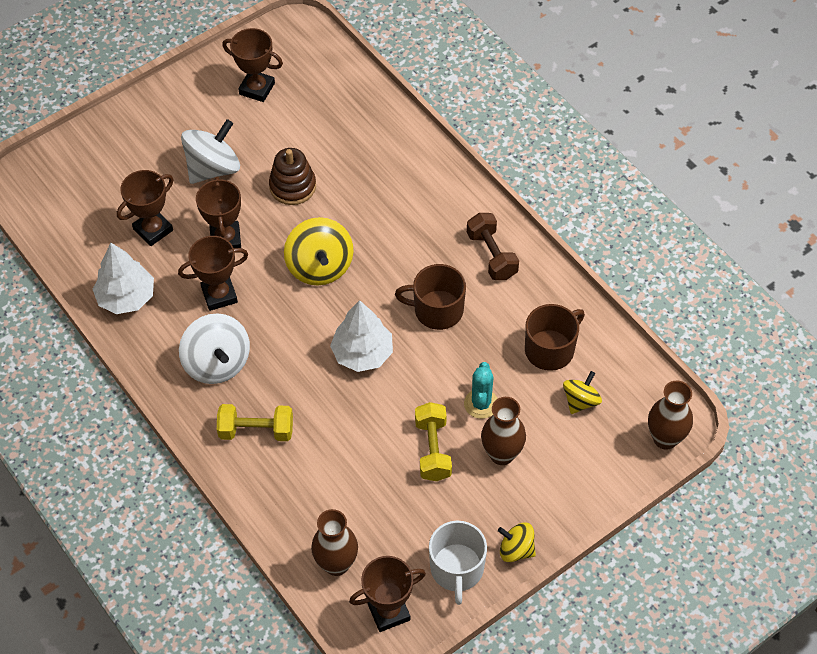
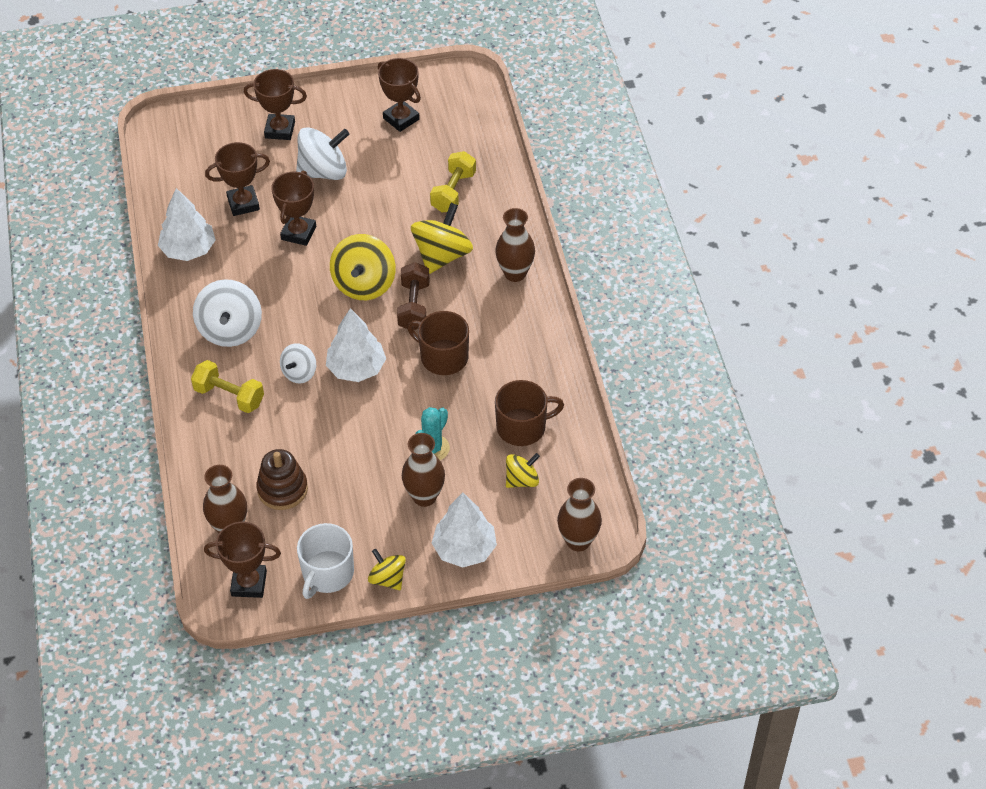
camera: 25 degrees right, 5 degrees down
(219, 295) = (265, 276): brown trophy -> brown trophy (280, 130)
(292, 186) = (382, 210): brown stacking toy -> brown stacking toy (282, 489)
(310, 380) = (299, 373): none -> white spinning top
(377, 210) = (442, 255): none -> yellow spinning top
(433, 450) = (367, 469): yellow dumbbell -> yellow dumbbell (453, 192)
(454, 202) = (515, 273): none -> brown vase
(492, 255) = (520, 330): brown dumbbell -> brown dumbbell (414, 306)
(569, 490) = (464, 549): none -> white tree

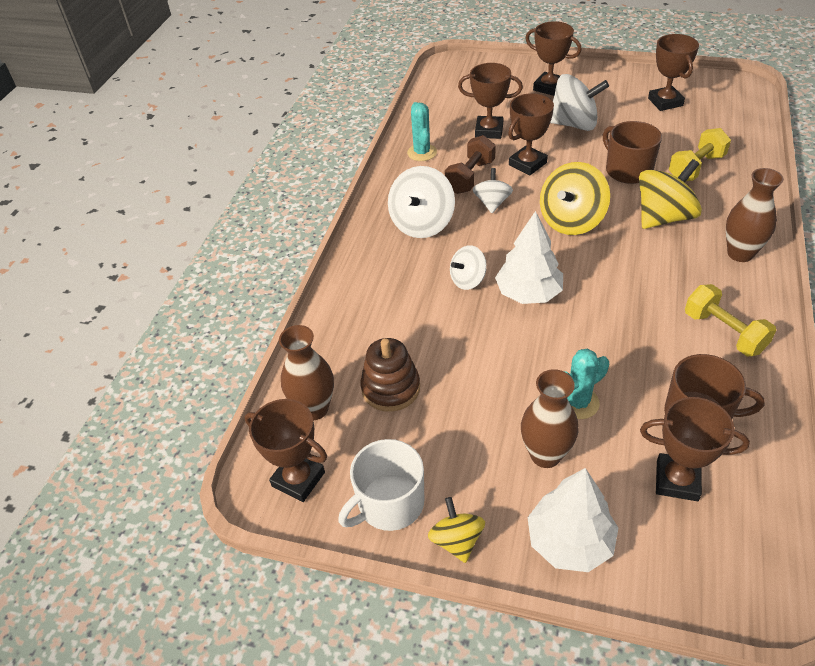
camera: 30 degrees right, 5 degrees down
(188, 250) = (422, 153): white tree -> turquoise cactus
(229, 396) = (388, 280): yellow dumbbell -> yellow dumbbell (724, 332)
(284, 287) = (492, 203): none -> white spinning top
(414, 306) = (615, 254): brown dumbbell -> brown dumbbell (470, 177)
(443, 357) = (628, 310): brown mug -> brown mug (627, 170)
(522, 480) = (677, 480): yellow spinning top -> brown trophy
(578, 541) = (732, 594): brown vase -> none

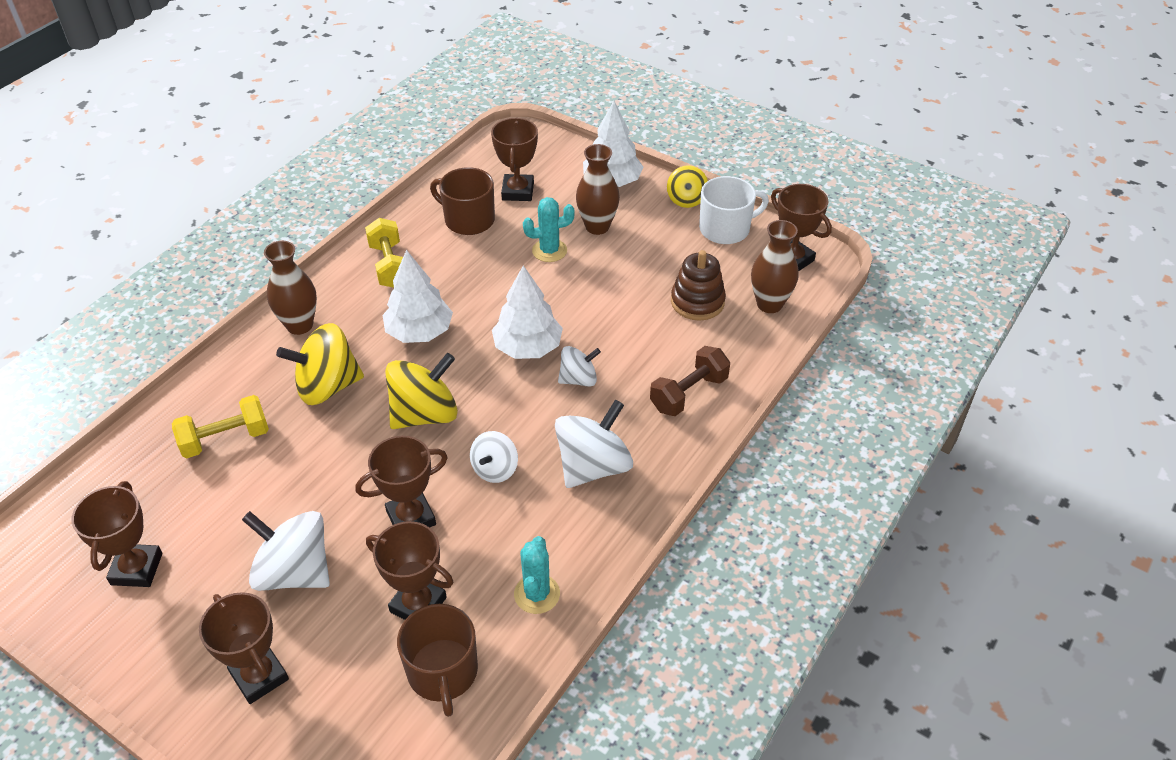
camera: 165 degrees left, 0 degrees up
(470, 177) = (496, 521): brown dumbbell -> brown dumbbell (688, 393)
(627, 170) = (302, 463): brown mug -> brown mug (443, 672)
(633, 278) = (419, 332): none -> white tree
(677, 480) = (517, 191): brown trophy -> brown trophy turned 60 degrees clockwise

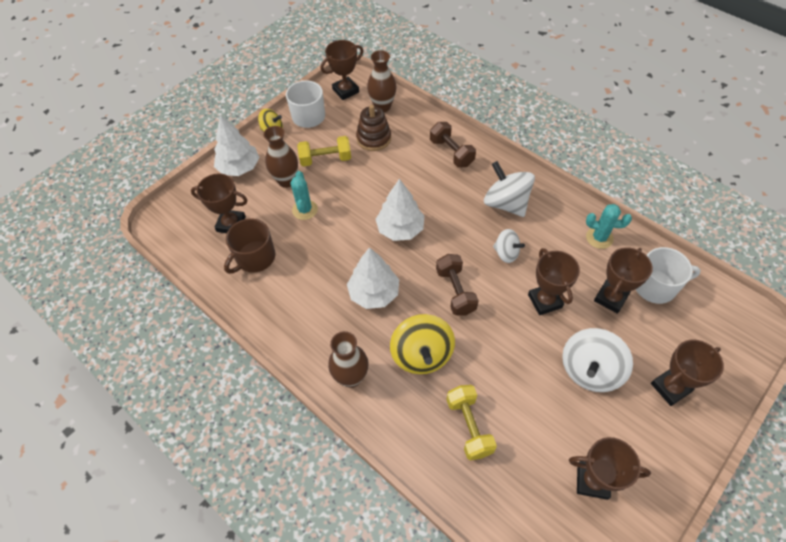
camera: 80 degrees left, 10 degrees up
(390, 266) = (295, 312): yellow dumbbell -> yellow dumbbell (326, 159)
(425, 414) = (455, 291): yellow spinning top -> brown dumbbell
(443, 672) = (655, 286): brown mug -> white mug
(578, 379) = (433, 204): white spinning top -> none

